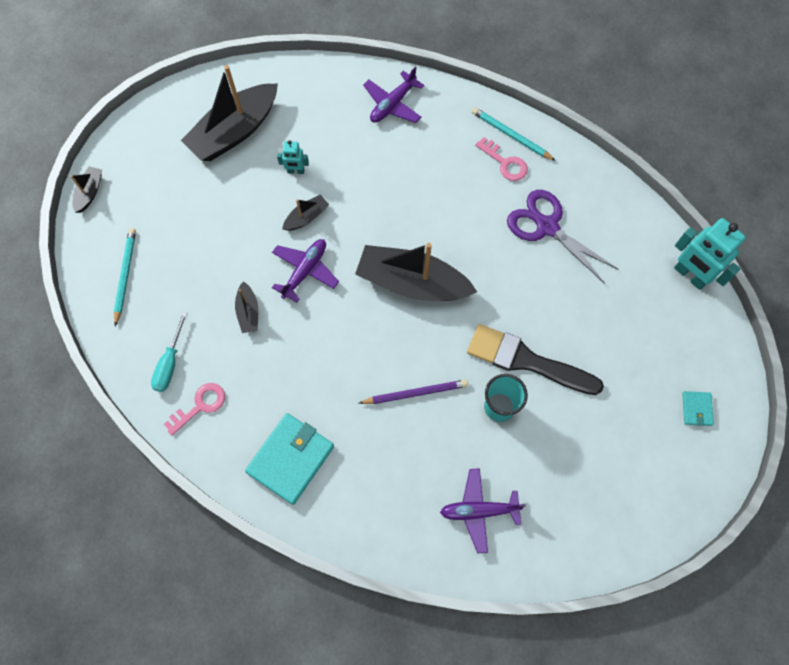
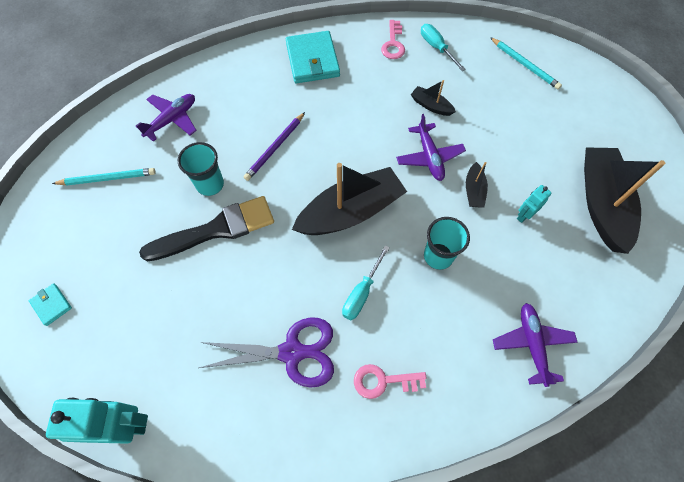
camera: 135 degrees right, 5 degrees down
(89, 192) = (615, 86): black boat -> none
(387, 198) = (438, 256): none -> turquoise cup
(464, 222) = (362, 293): none -> turquoise screwdriver
(511, 135) = (405, 417): turquoise pencil -> turquoise pencil (108, 178)

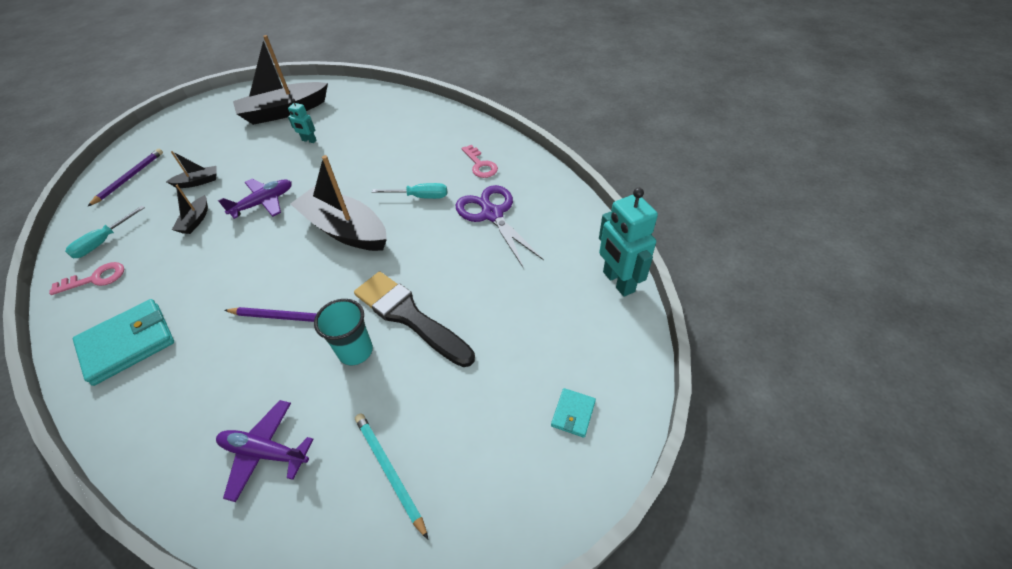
camera: 115 degrees left, 15 degrees down
(438, 256) = (366, 169): turquoise cup -> none
(474, 190) = (293, 169): black boat -> black boat (198, 182)
(524, 65) = (129, 178): turquoise pencil -> purple pencil
(532, 344) = (412, 116): purple plane -> none

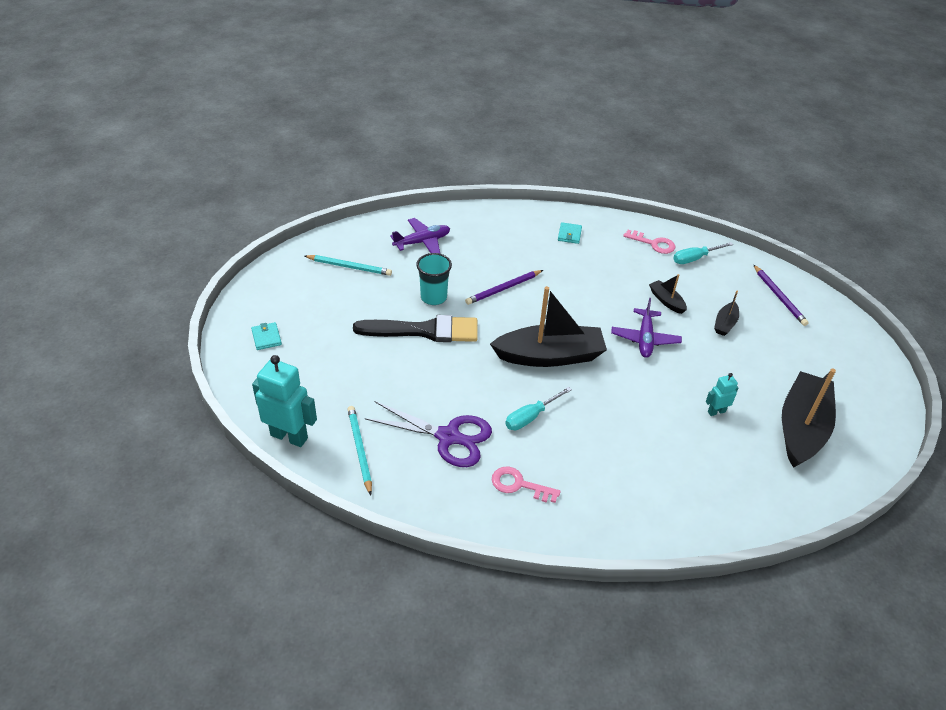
camera: 135 degrees right, 5 degrees down
(95, 279) = (653, 243): pink key -> pink key turned 90 degrees counterclockwise
(103, 242) = (695, 258): turquoise screwdriver -> turquoise screwdriver turned 105 degrees counterclockwise
(128, 343) = (569, 234): turquoise wallet -> turquoise wallet, size x0.48
(567, 240) = (359, 450): none -> turquoise pencil

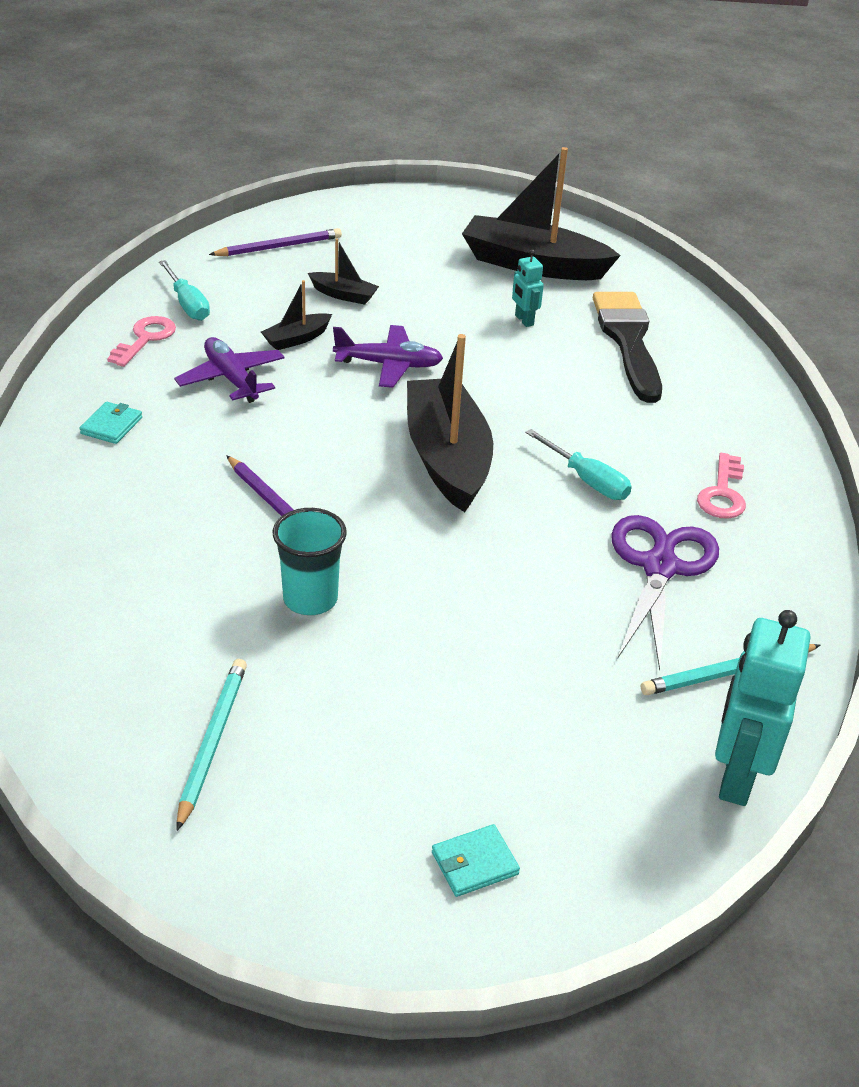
camera: 95 degrees left, 5 degrees down
(422, 242) = (123, 625): purple plane -> purple plane (231, 379)
(424, 331) = (410, 608): black brush -> black brush (628, 341)
(569, 234) = (111, 425): turquoise wallet -> turquoise wallet turned 75 degrees counterclockwise

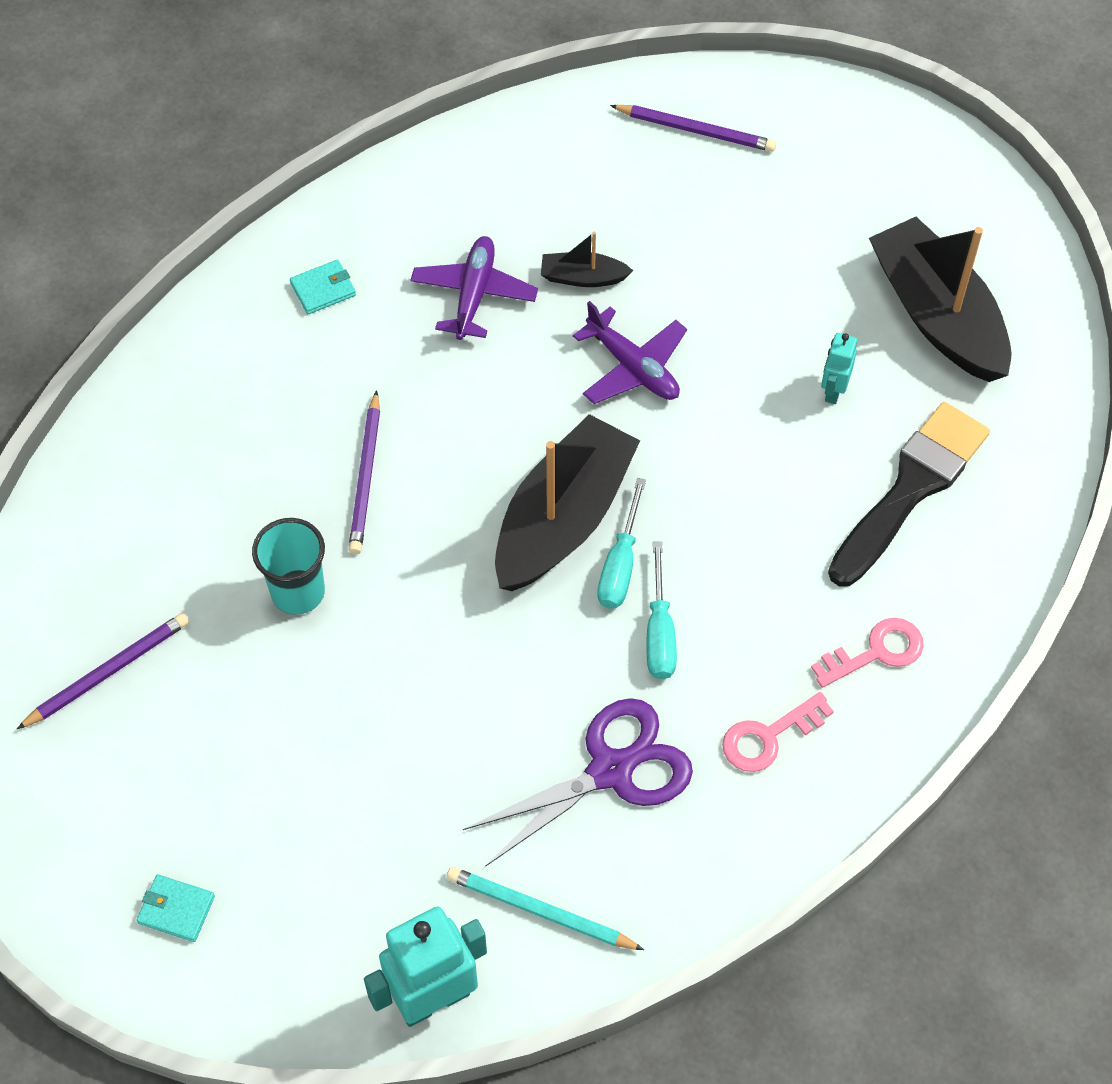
camera: 45 degrees right, 20 degrees up
(145, 339) = (448, 192): pink key -> pink key (876, 652)
(187, 304) = (528, 166): turquoise screwdriver -> turquoise screwdriver (620, 564)
(212, 742) = (108, 672): turquoise pencil -> purple pencil
(343, 295) = (689, 242): black boat -> none

